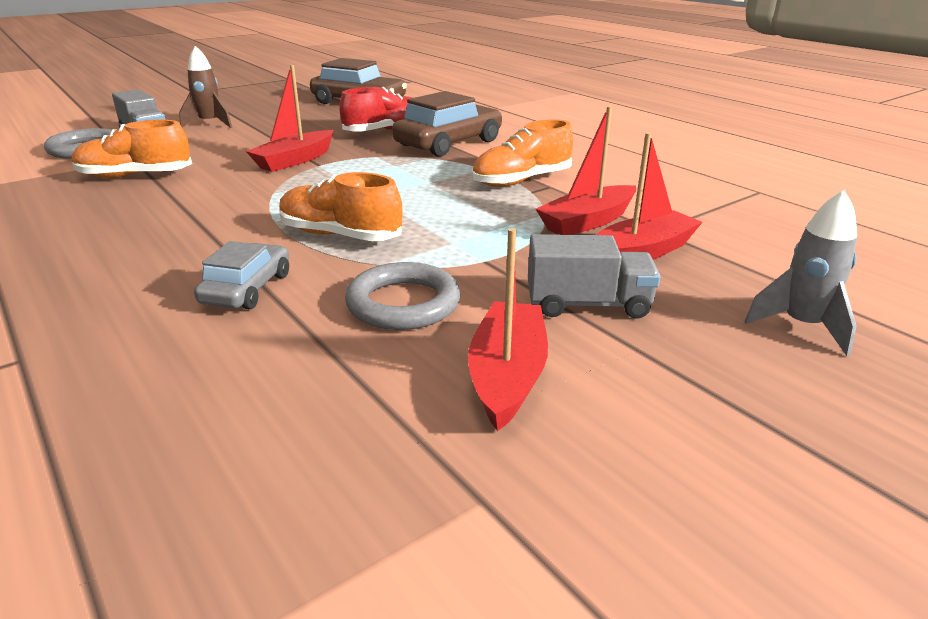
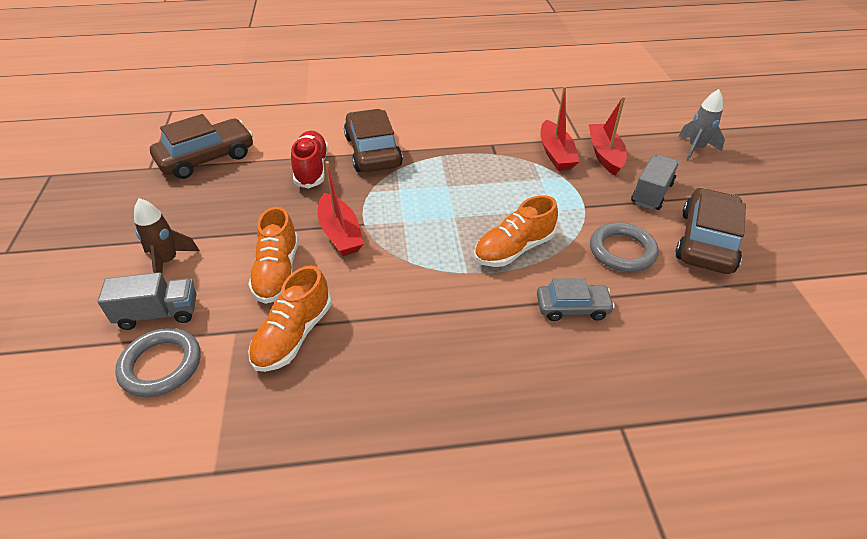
camera: 60 degrees left, 15 degrees up
(247, 289) = (572, 307): grey car -> grey car turned 135 degrees clockwise
(507, 375) = (706, 241): red boat -> brown car
(521, 181) = (475, 150): orange shoe -> orange shoe (278, 272)

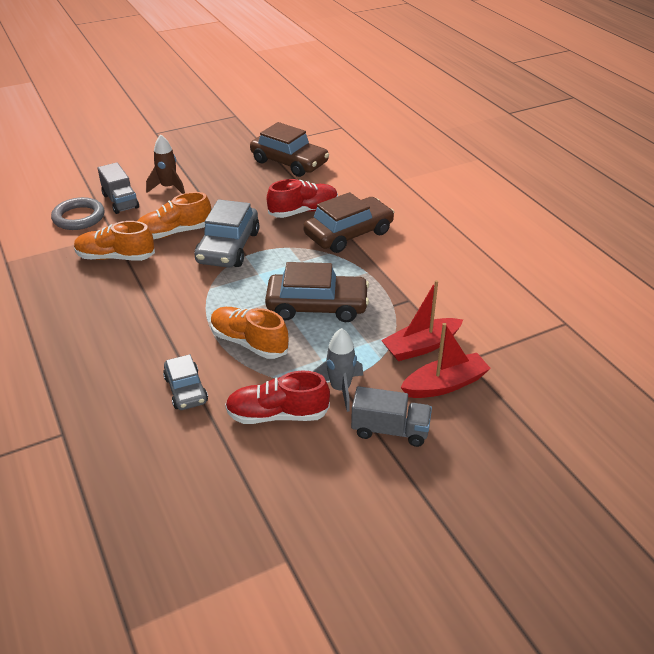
camera: 70 degrees right, 5 degrees down
(340, 233) = (228, 247): red boat -> grey car
(622, 251) = (277, 415): grey ring -> red shoe
(695, 149) = (515, 466): grey rocket -> grey rocket (340, 389)
(706, 241) = (323, 481): brown car -> brown car (317, 306)

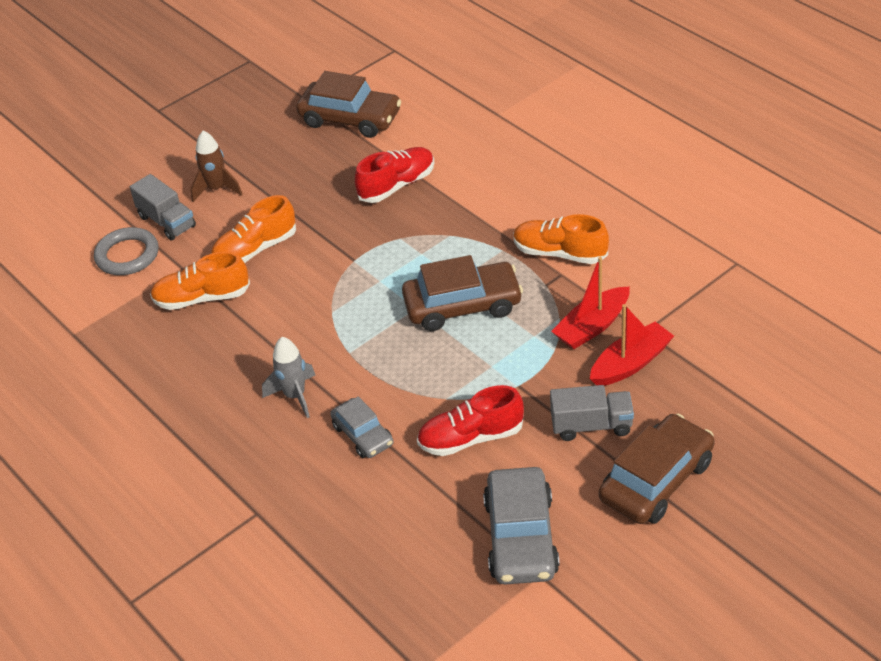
camera: 10 degrees left, 5 degrees up
(228, 247) = (329, 254): grey car -> grey car (521, 537)
(249, 343) = (406, 366): orange shoe -> orange shoe (560, 253)
(340, 389) = (525, 395): grey rocket -> grey rocket (295, 396)
(348, 234) = (462, 204): brown car -> brown car (656, 480)

